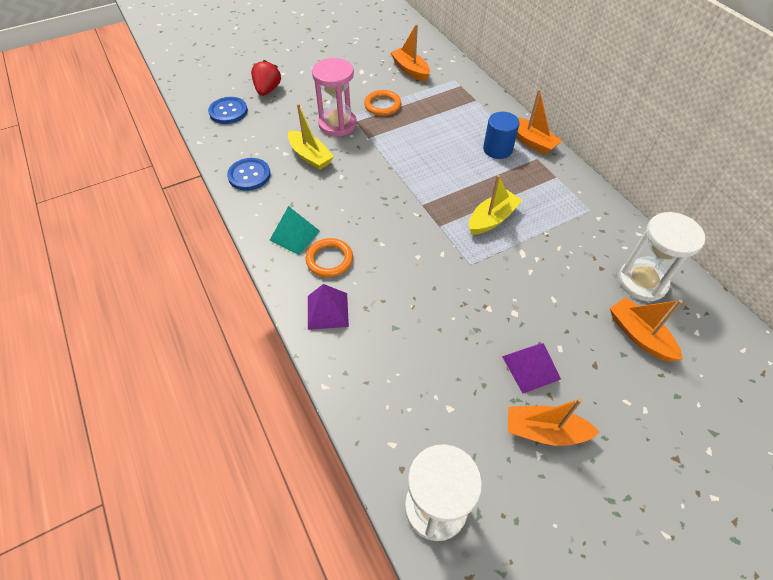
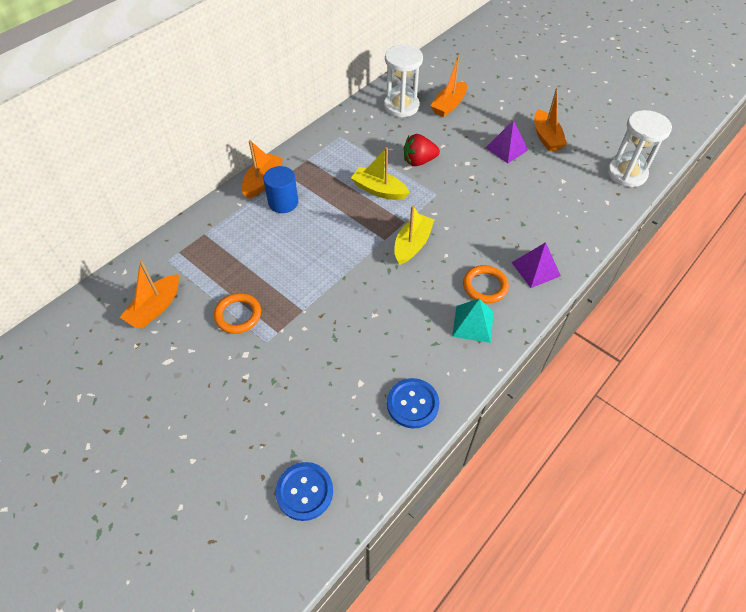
camera: 110 degrees left, 0 degrees up
(267, 90) = (240, 462): red strawberry -> red strawberry (419, 161)
(310, 156) = (356, 355): yellow boat -> yellow boat (412, 244)
(337, 124) = (289, 348): pink hourglass -> none

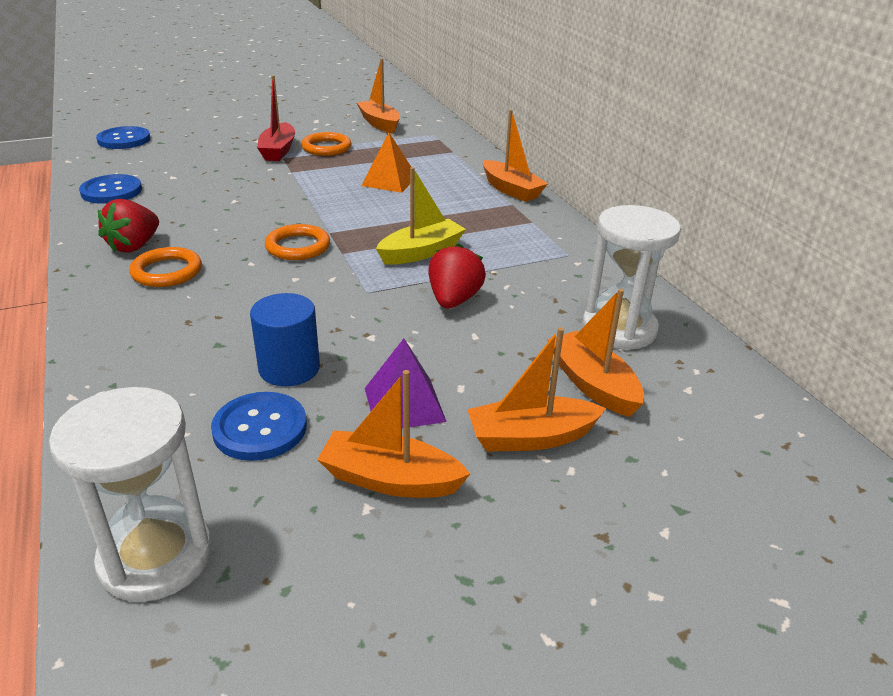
camera: 115 degrees right, 20 degrees down
(263, 345) = (278, 150): none -> red boat
(283, 202) = (461, 193): blue cylinder -> blue cylinder (289, 368)
(285, 246) = (389, 181): none -> orange pyramid
(412, 244) = (298, 247): yellow boat -> orange ring
(473, 323) = (134, 246): turquoise pyramid -> red strawberry
(494, 112) = (531, 437): none -> orange boat
(535, 269) = (130, 319): purple pyramid -> none
(556, 180) = (260, 428): none -> blue button

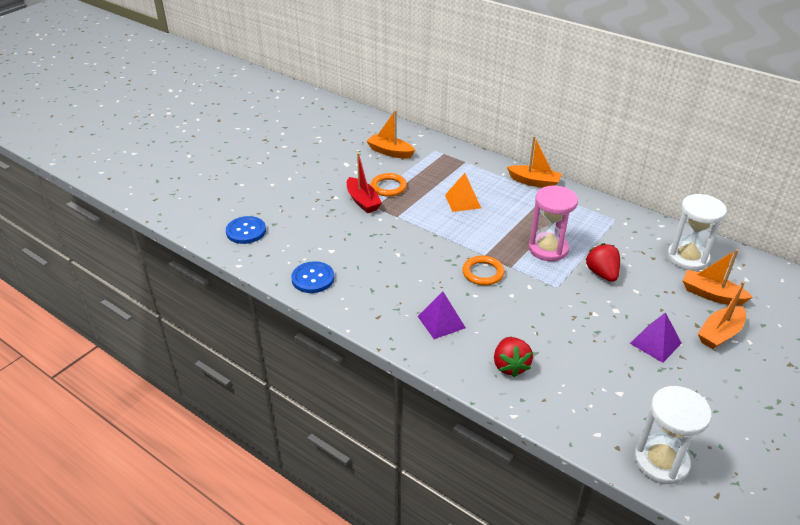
camera: 30 degrees left, 5 degrees up
(134, 246) = (395, 313): red strawberry -> red strawberry (510, 366)
(167, 271) = (441, 322): orange ring -> purple pyramid
(260, 428) = (617, 386): blue button -> none
(289, 368) = (585, 349): blue cylinder -> none
(390, 479) = (696, 381): orange boat -> none
(421, 252) = (548, 249): yellow boat -> pink hourglass

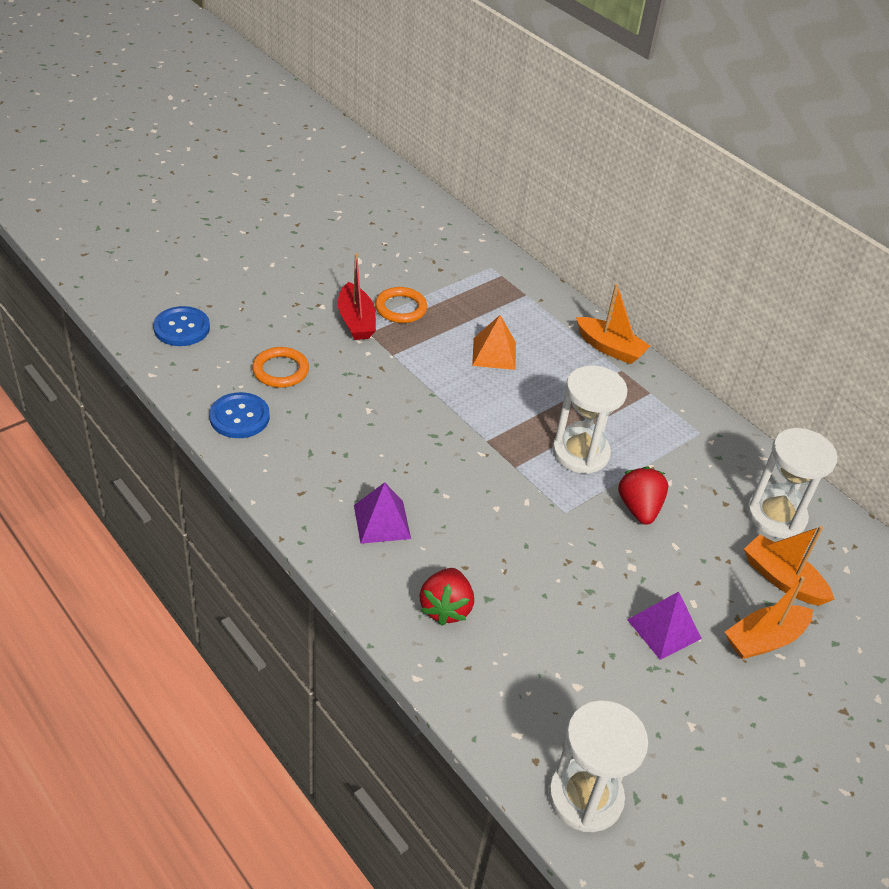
camera: 10 degrees right, 5 degrees up
(390, 152) = (427, 256): orange boat -> none
(483, 273) = (472, 466): orange ring -> orange ring (280, 370)
(548, 249) = (580, 453): pink hourglass -> white hourglass

